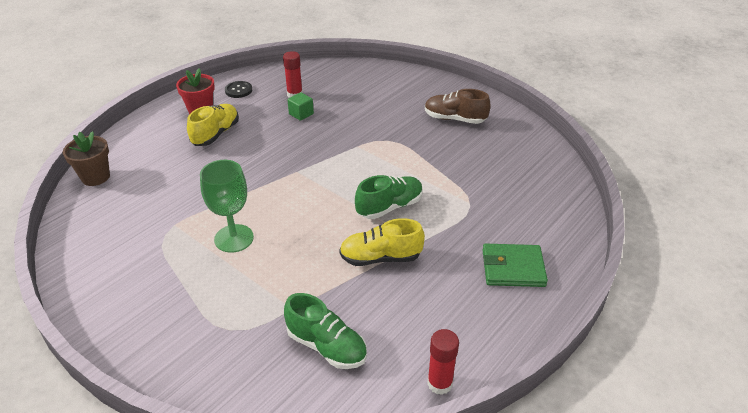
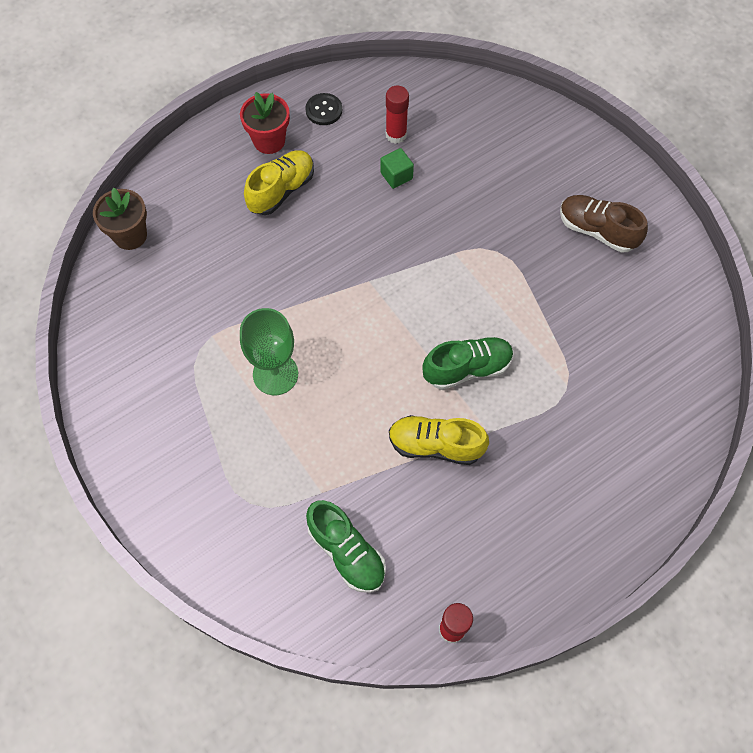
camera: 15 degrees right, 25 degrees up
(513, 268) = (584, 499): green wallet -> none

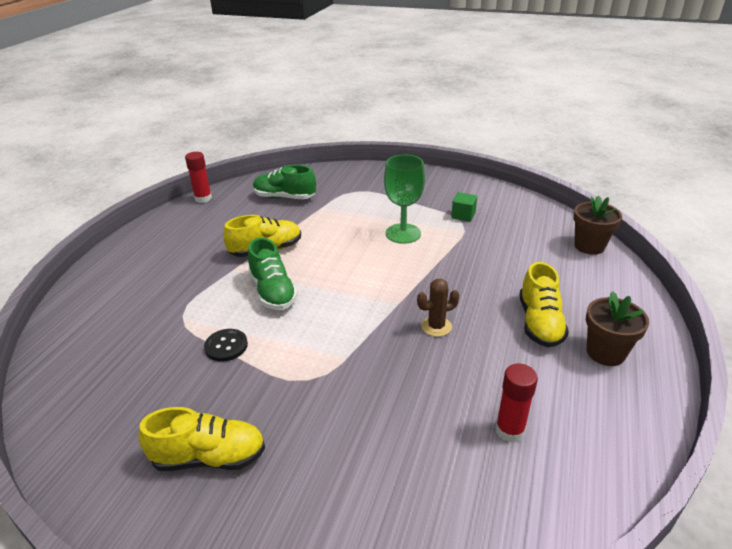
camera: 145 degrees right, 30 degrees down
(269, 141) = (605, 352): red flower pot -> brown flower pot
(324, 110) = (605, 410): black button -> black button (226, 346)
(361, 237) = (436, 326): none -> brown cactus
(396, 176) = (463, 390): green cube -> green cube (463, 215)
(467, 368) = (273, 292): green shoe -> green shoe turned 60 degrees counterclockwise
(597, 230) = (209, 457): brown shoe -> yellow shoe

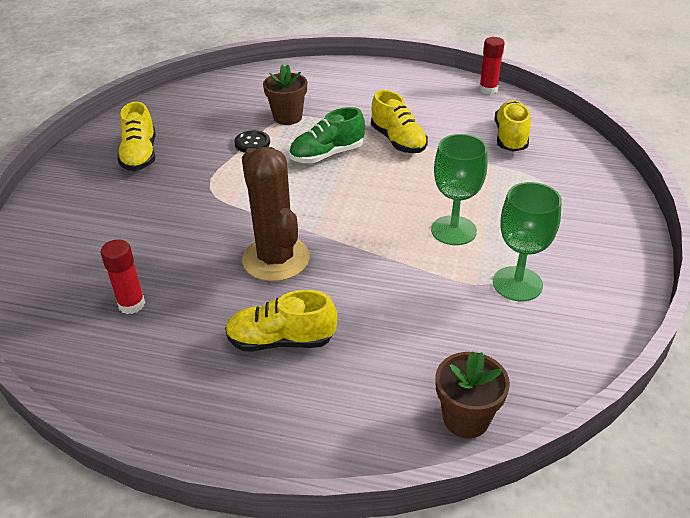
camera: 85 degrees right, 5 degrees up
(284, 197) = (510, 137): green shoe -> yellow shoe
(436, 326) = (276, 259): brown cactus -> brown cactus, size x2.08
(463, 215) = (517, 284): green cube -> green goblet
(605, 352) = (227, 393): brown flower pot -> brown flower pot (287, 117)

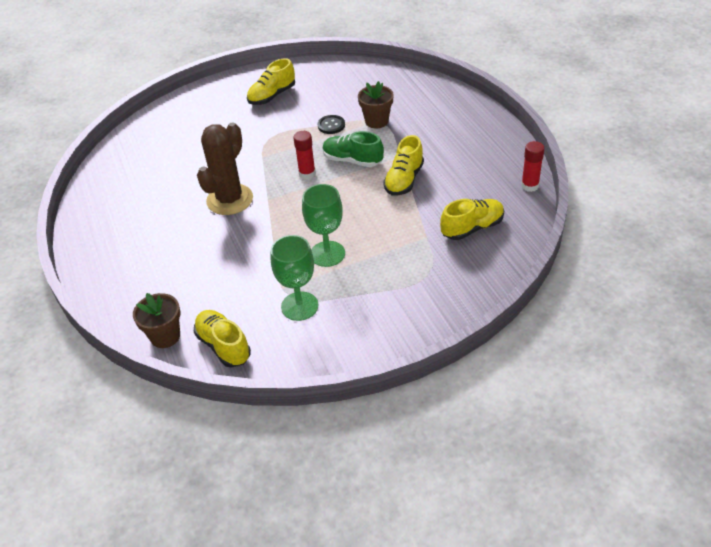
camera: 55 degrees right, 5 degrees up
(132, 304) = (149, 174): red glue stick -> red glue stick (307, 174)
(281, 340) = (167, 239): yellow shoe -> yellow shoe (223, 346)

